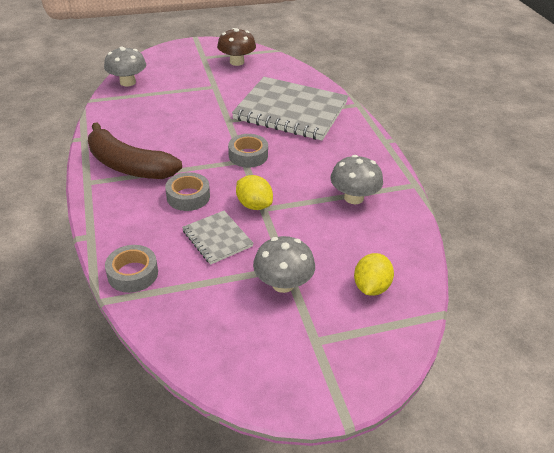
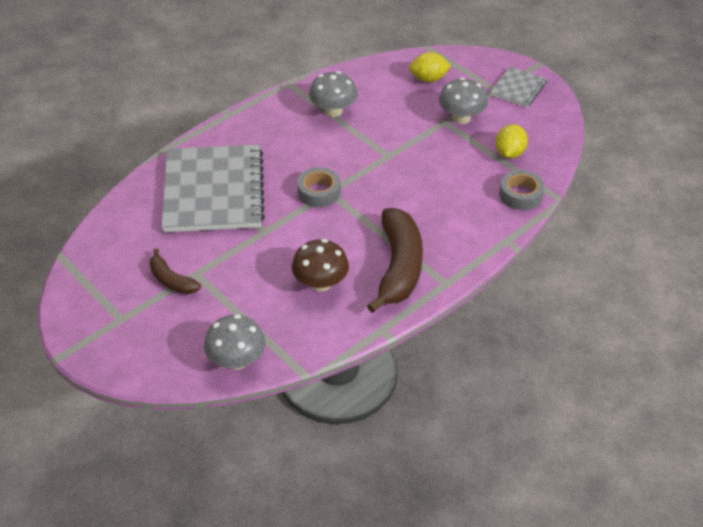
camera: 115 degrees left, 5 degrees up
(188, 196) = (410, 205): grey tape -> none
(217, 77) = (171, 280): none -> brown banana
(217, 238) = (445, 167): grey notebook -> grey notebook (518, 88)
(237, 62) = (118, 279): brown mushroom -> brown mushroom (320, 283)
(254, 205) = (388, 162): yellow lemon -> yellow lemon (509, 153)

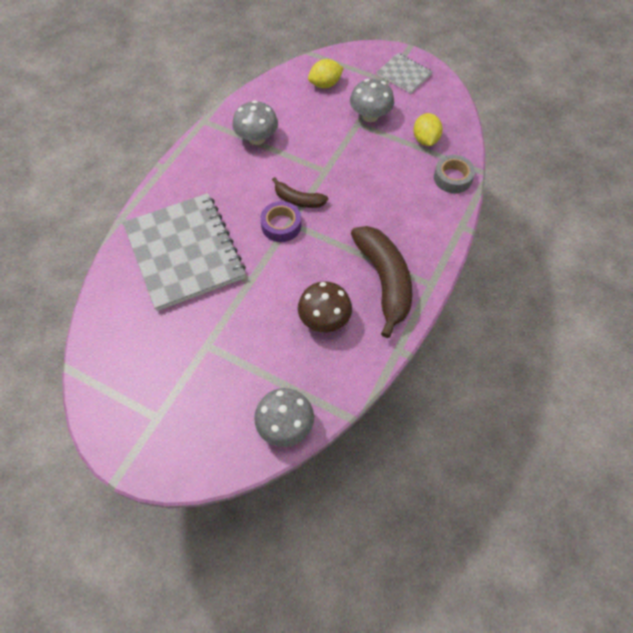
camera: 20 degrees left, 15 degrees up
(171, 280) = (187, 360): brown banana -> brown banana (298, 200)
(319, 192) = (281, 225): grey tape -> purple tape
(518, 88) = (404, 74): grey notebook -> grey notebook turned 60 degrees counterclockwise

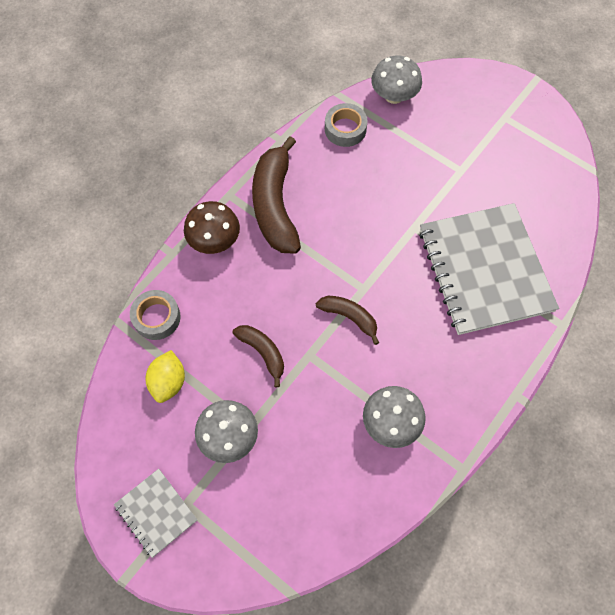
camera: 170 degrees left, 5 degrees up
(281, 225) = (374, 286): purple tape -> none
(324, 319) = (344, 177): brown mushroom -> brown mushroom (214, 240)
(325, 84) = (279, 512): yellow lemon -> none
(333, 373) = (345, 129): none -> grey tape
(361, 167) = (263, 352): none -> brown banana

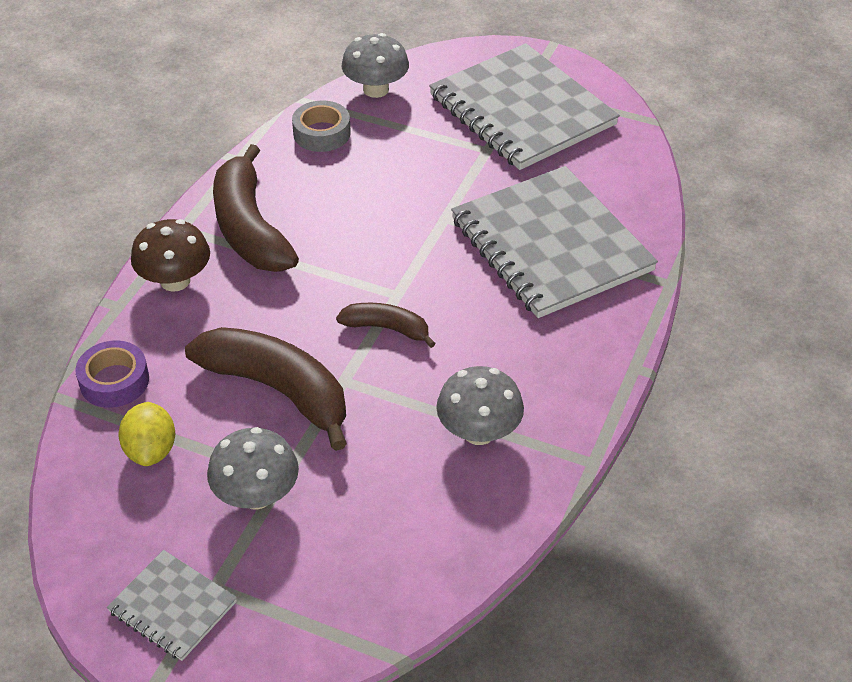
camera: 15 degrees left, 20 degrees down
(156, 317) = (114, 381): grey tape -> purple tape
(263, 352) = (278, 390): brown banana -> brown banana, size x1.90
(496, 138) = (522, 110): none -> grey notebook

